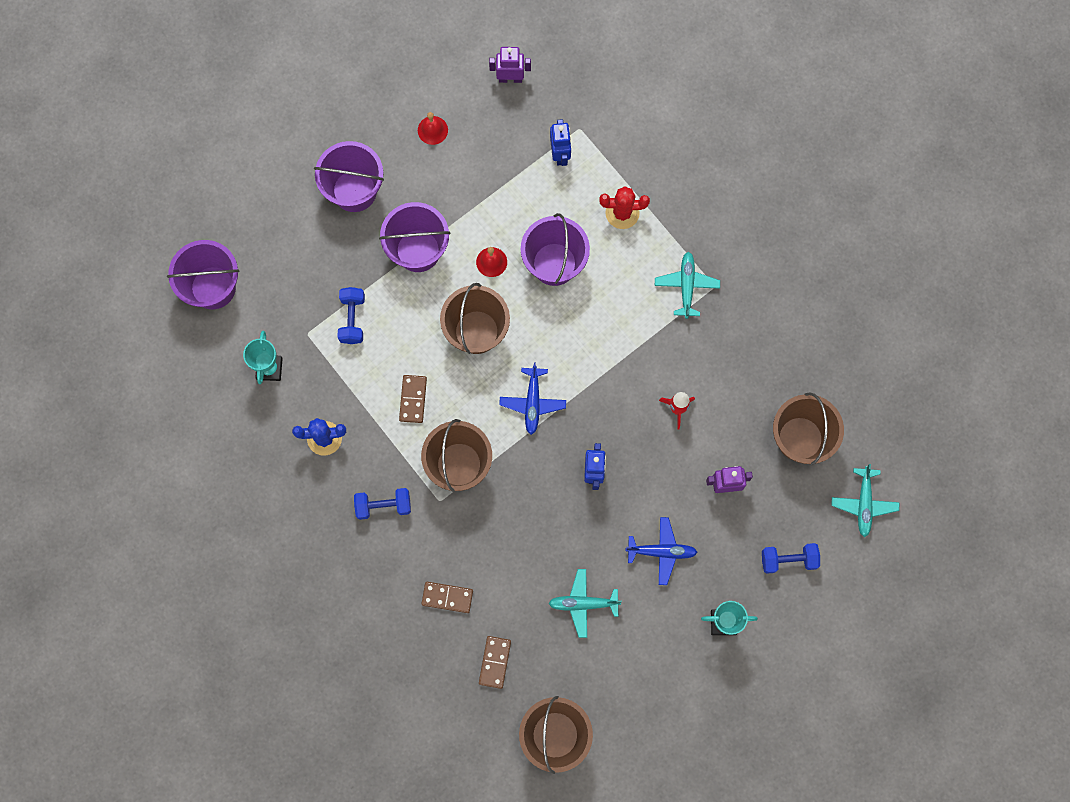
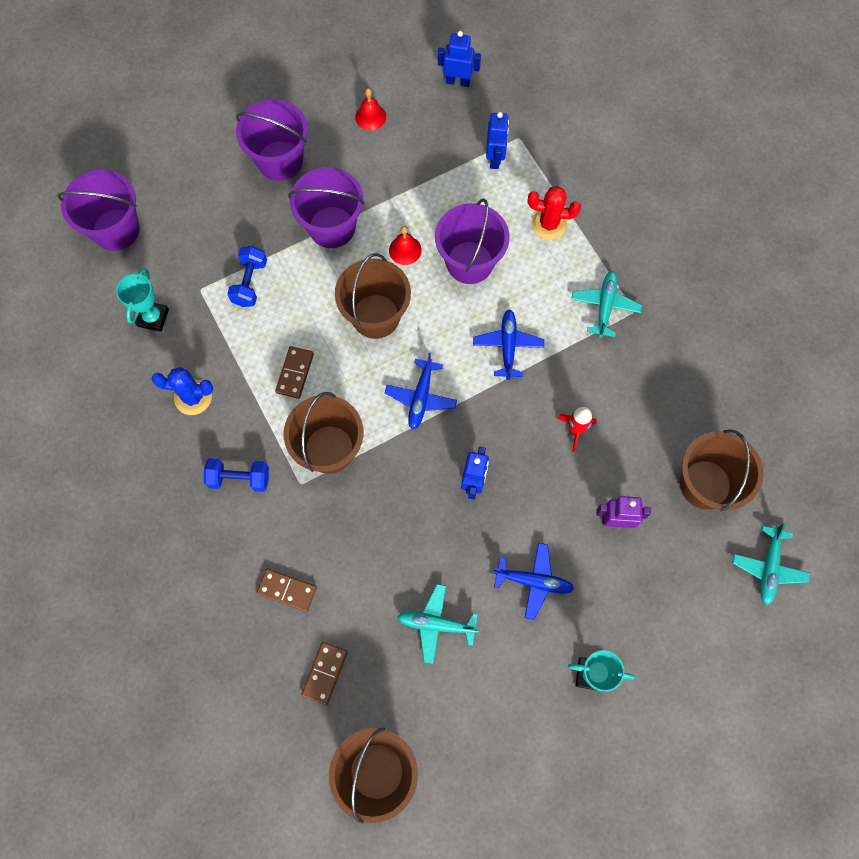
camera: 10 degrees right, 5 degrees down
(510, 78) = (458, 81): purple robot -> blue robot
(603, 340) = (507, 346): none -> blue plane
(788, 560) = (675, 616): blue dumbbell -> none

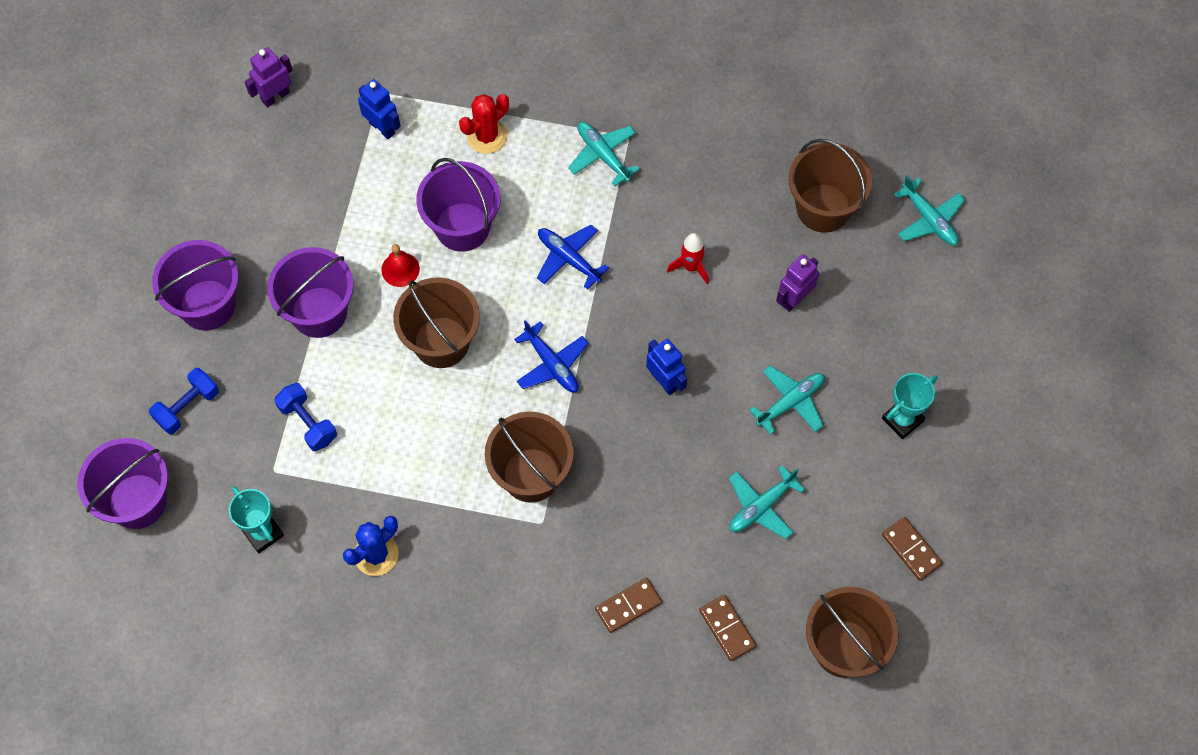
camera: 50 degrees left, 5 degrees down
(239, 478) = (491, 571): blue dumbbell -> blue dumbbell (187, 407)
(295, 373) = (433, 450): brown domino -> brown domino (911, 549)
(370, 117) = (238, 195): red bell -> none
(458, 81) = (275, 96): blue robot -> purple robot
(534, 581) = (790, 402): blue plane -> turquoise plane

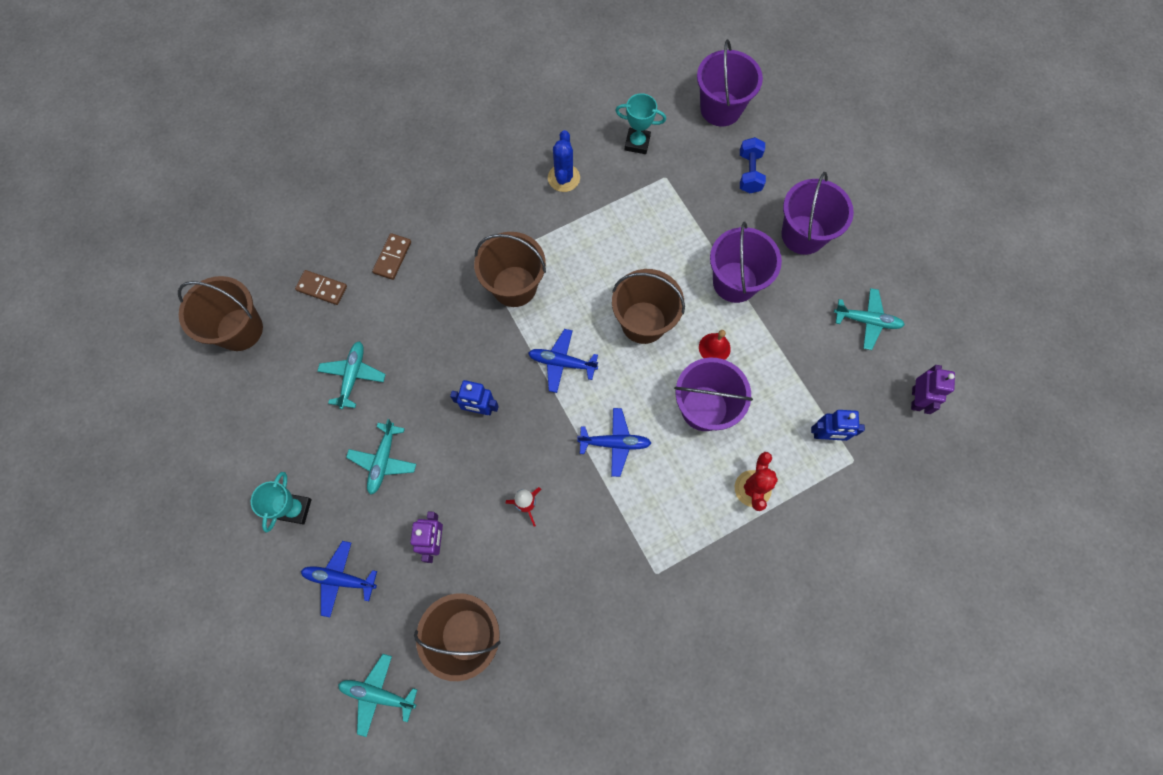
camera: 140 degrees right, 5 degrees up
(308, 423) = (673, 216): blue dumbbell -> none
(602, 155) = (661, 542): turquoise plane -> turquoise plane (867, 321)
(901, 330) = (340, 579): none -> blue plane
(911, 549) = (233, 423): brown domino -> none

